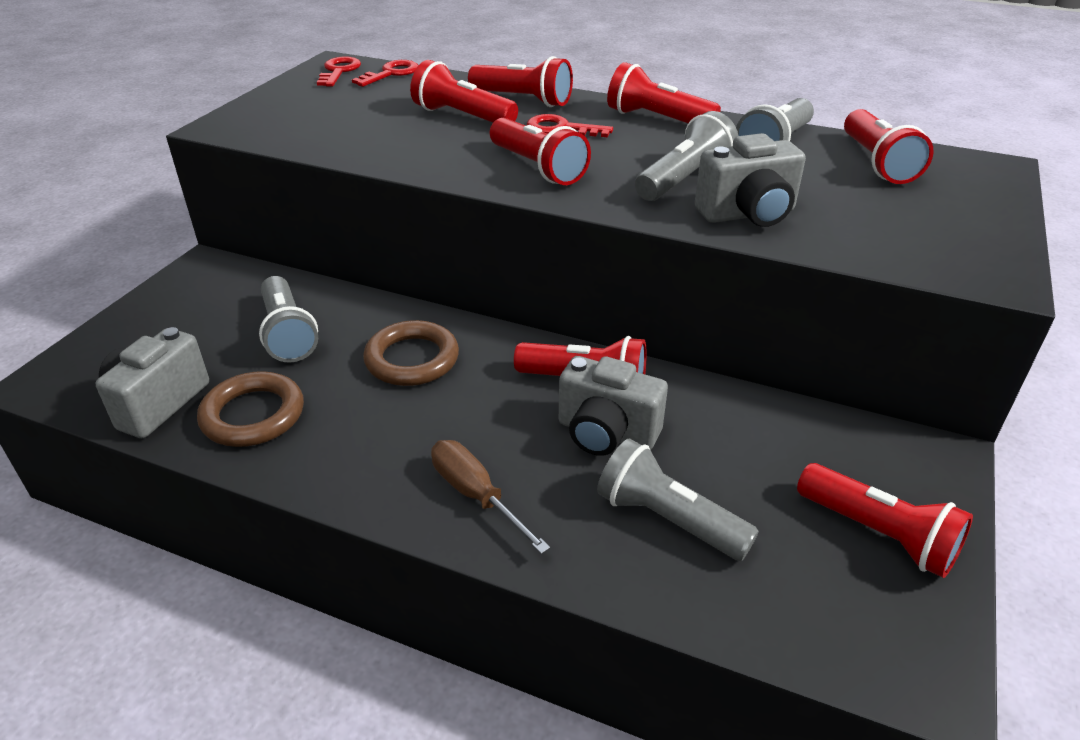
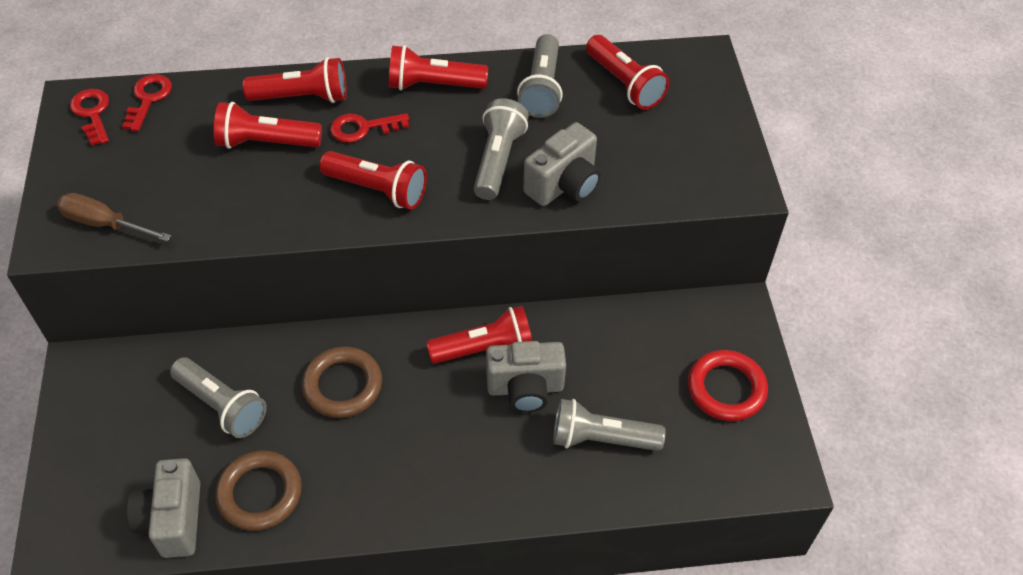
camera: 30 degrees left, 15 degrees up
(476, 495) = (470, 480): brown screwdriver -> brown screwdriver (104, 224)
(879, 534) = (726, 389): red flashlight -> red ring

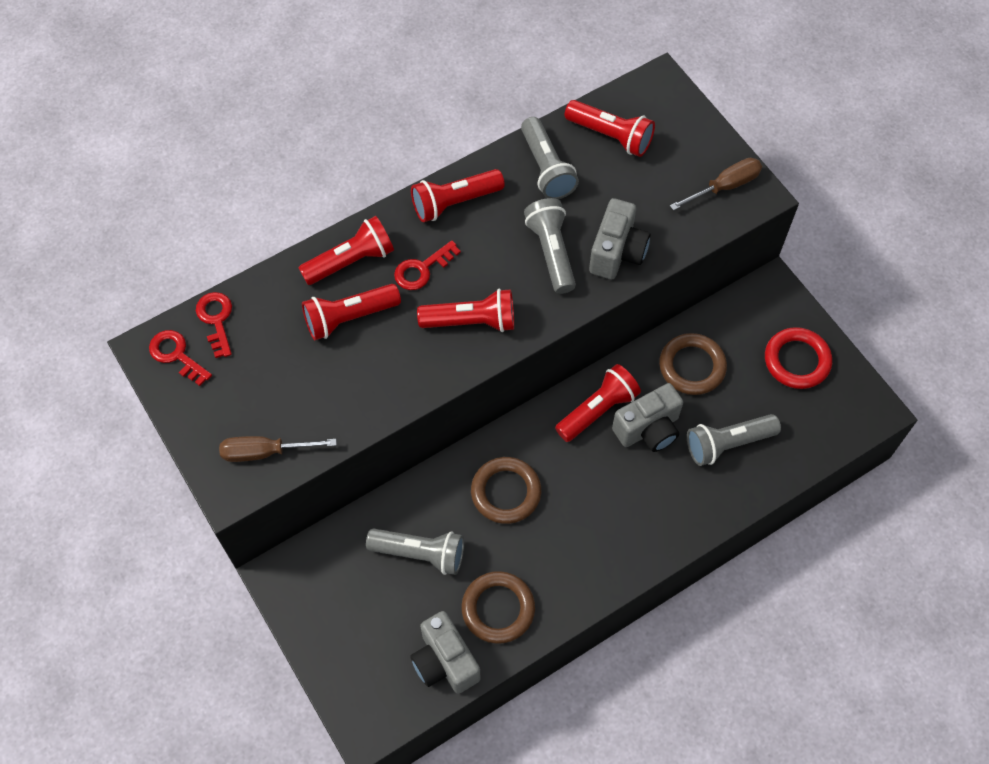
camera: 25 degrees left, 10 degrees up
(608, 348) = (692, 366): none -> brown ring
(715, 168) = (725, 186): none -> brown screwdriver

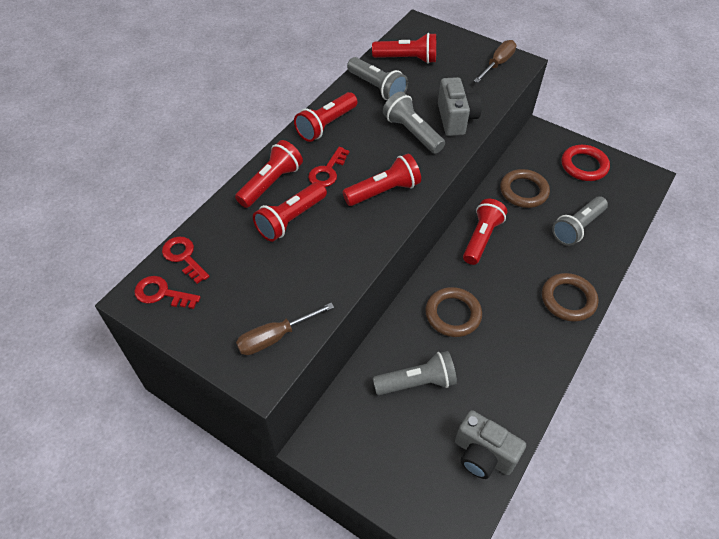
camera: 25 degrees left, 10 degrees down
(498, 609) = (498, 397): brown ring -> brown ring (568, 299)
(648, 429) = (522, 238): grey camera -> none

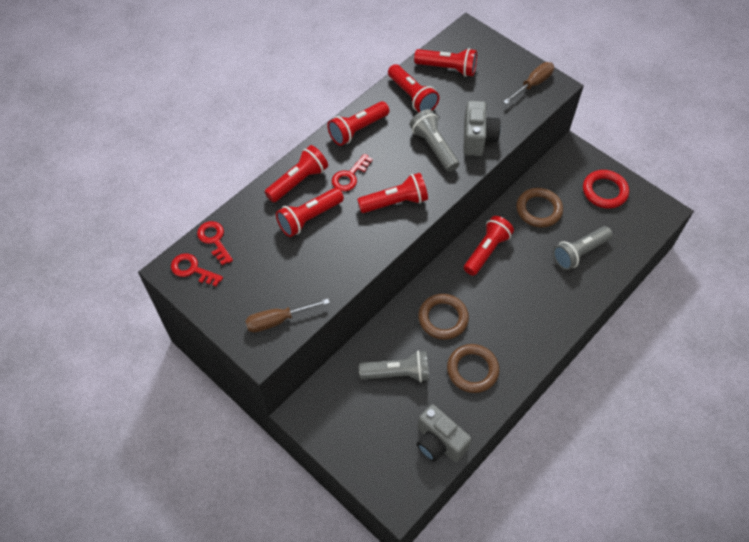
camera: 10 degrees right, 5 degrees up
(377, 88) = (412, 96): grey flashlight -> red flashlight
(568, 299) = (550, 320): brown ring -> brown ring (472, 370)

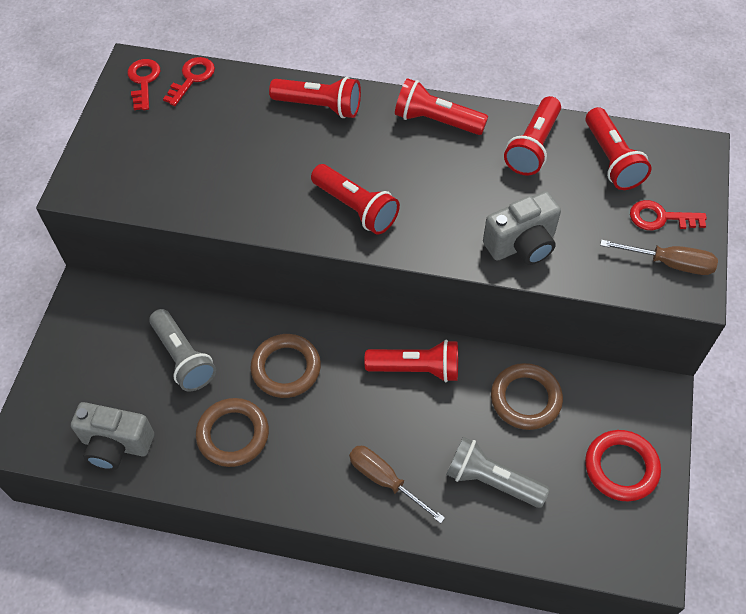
camera: 60 degrees right, 0 degrees up
(278, 320) = (123, 182): brown screwdriver -> brown screwdriver (385, 480)
(309, 218) = (276, 141): red flashlight -> none
(349, 176) = (362, 147): red key -> red key (660, 218)
(434, 147) = (470, 206): grey flashlight -> none
(439, 442) = (116, 445): grey camera -> grey camera turned 90 degrees counterclockwise

